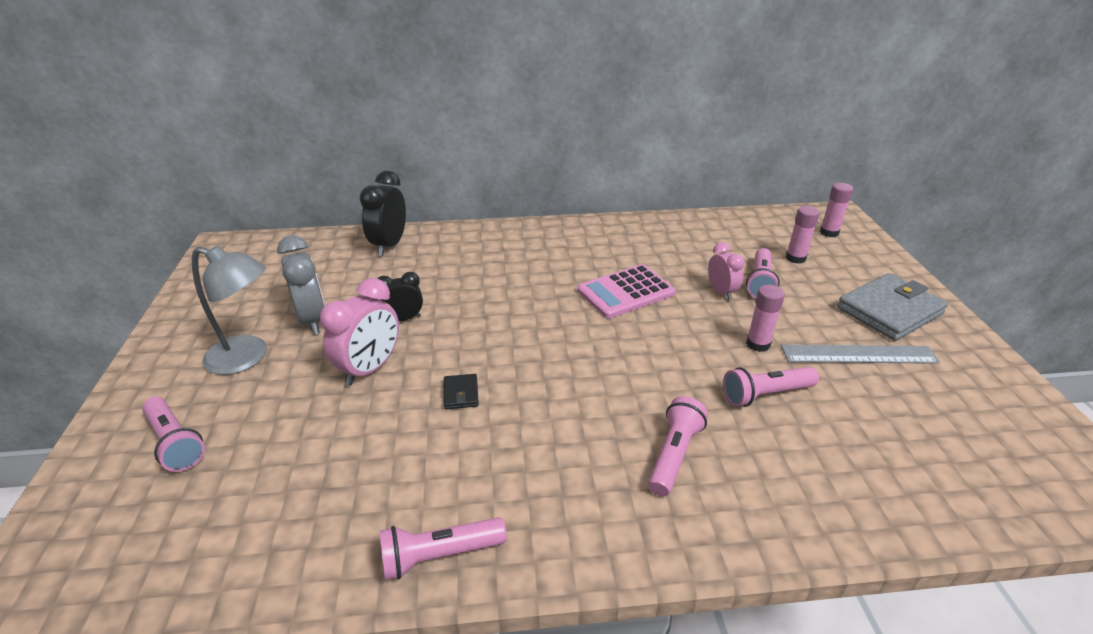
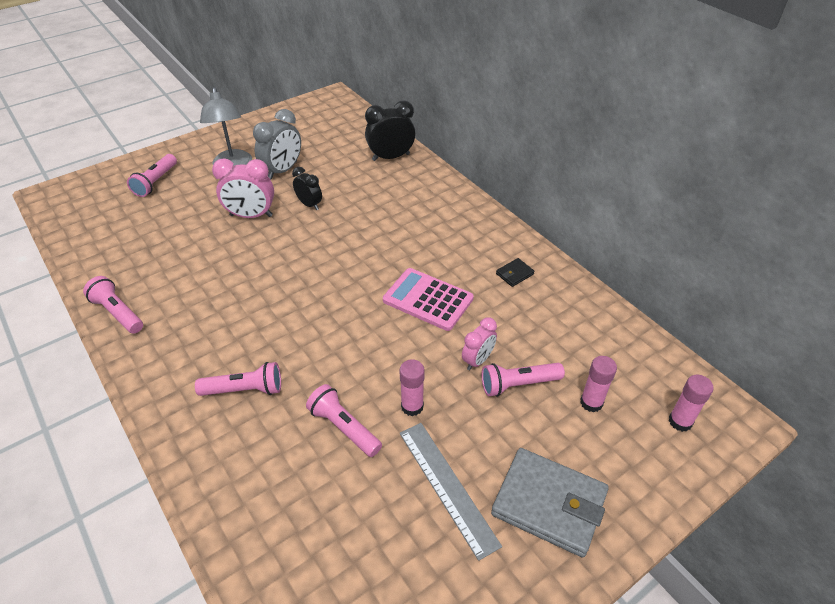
camera: 60 degrees right, 10 degrees up
(461, 394) = (250, 264): black wallet -> black wallet (514, 274)

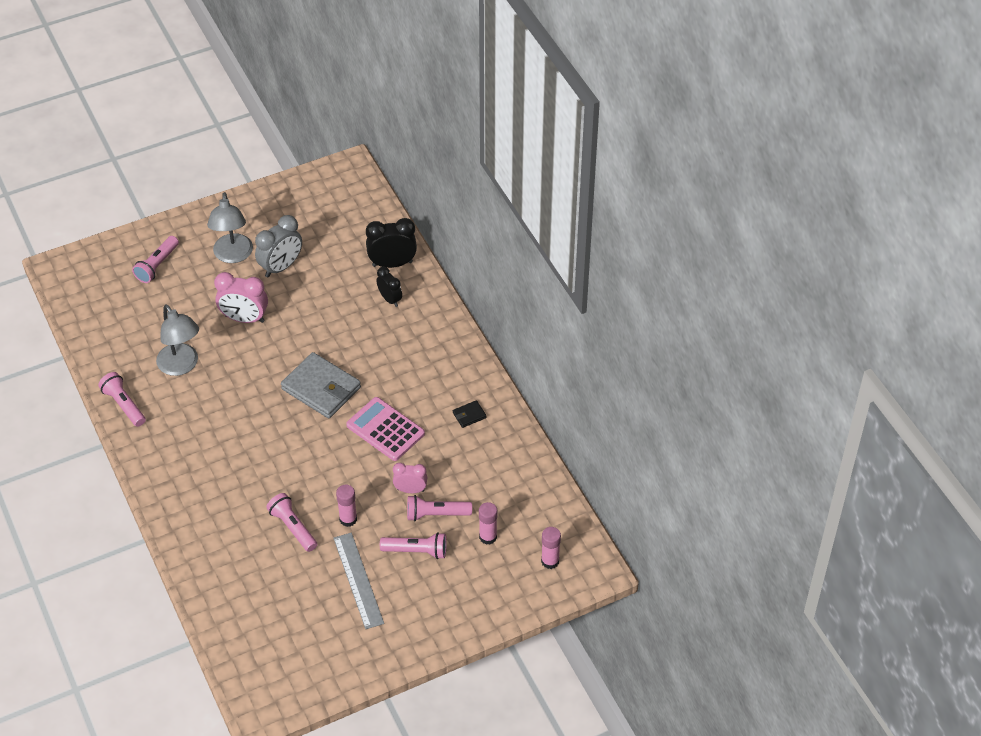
camera: 10 degrees right, 5 degrees up
(185, 266) = (181, 366): none -> grey lamp
(244, 390) = (222, 487): pink flashlight -> pink flashlight (416, 551)
(309, 204) = (301, 313): black clock -> black clock (390, 299)
(477, 360) = (410, 490): pink clock -> pink clock turned 135 degrees counterclockwise
(549, 504) = (426, 602): grey wallet -> grey wallet (321, 388)

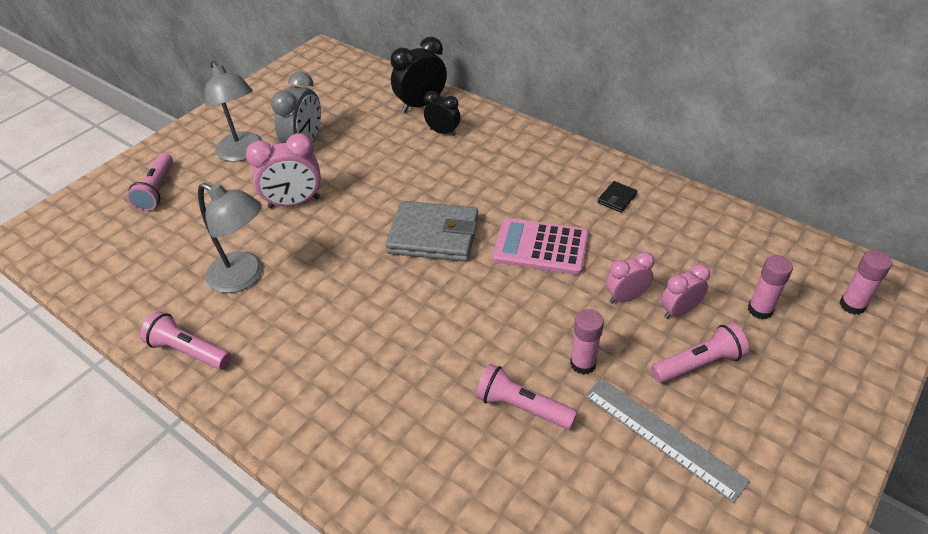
camera: 25 degrees left, 5 degrees down
(436, 514) = (679, 311): pink flashlight -> pink clock

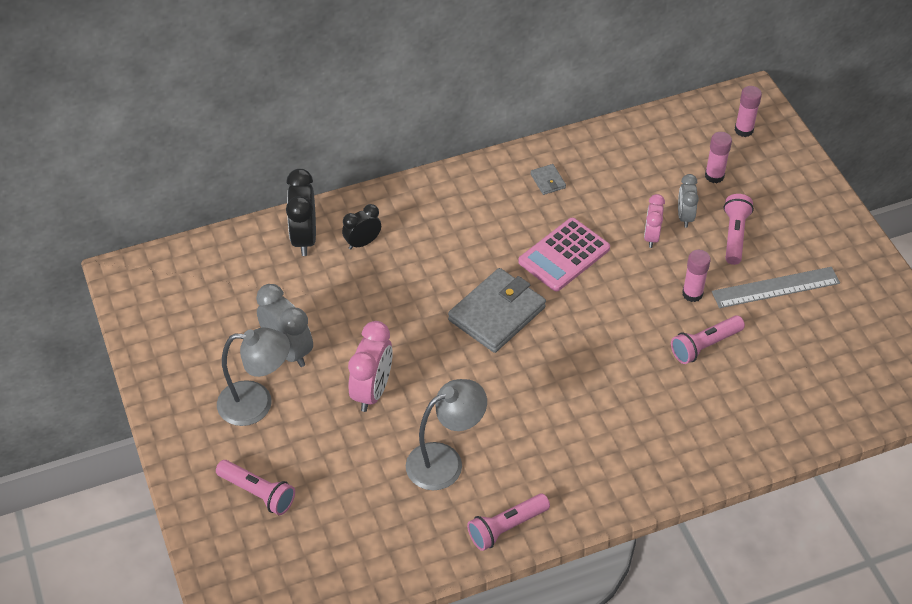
camera: 60 degrees left, 5 degrees up
(617, 198) = (548, 181): black wallet -> grey wallet
(679, 311) = (685, 216): pink clock -> grey clock

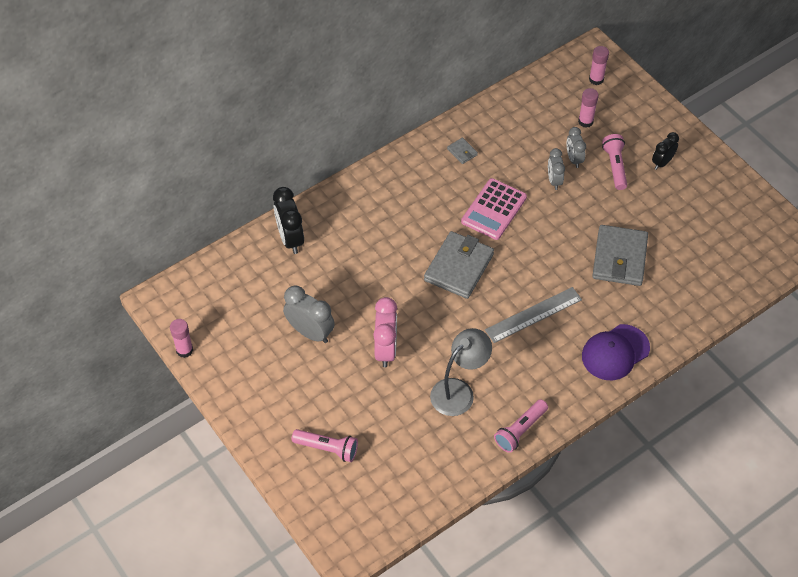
camera: 15 degrees left, 5 degrees up
(257, 403) = (301, 379): grey lamp -> none
(362, 243) = (337, 233): black clock -> black clock (662, 162)
(651, 237) = (554, 180): pink clock -> grey clock
(661, 459) = (615, 352): none -> purple cap
(692, 294) = (598, 219): pink glue stick -> pink glue stick (184, 350)
(704, 345) = (619, 258): pink flashlight -> grey wallet
(775, 287) = (657, 201): grey ruler -> grey ruler (533, 314)

